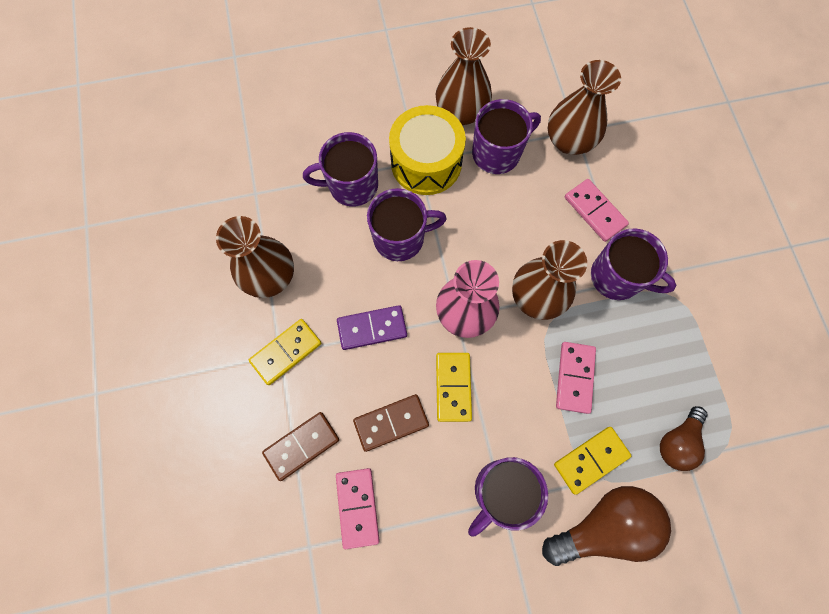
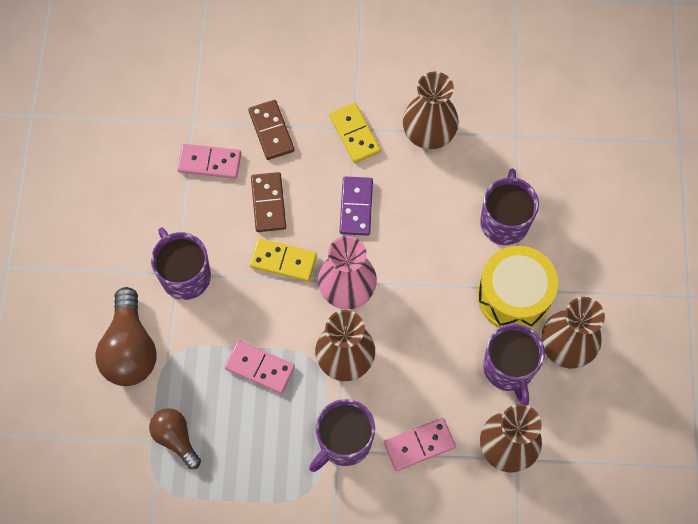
camera: 105 degrees right, 5 degrees down
(400, 238) = (437, 252): purple mug -> none
(591, 459) = (185, 357): yellow domino -> none

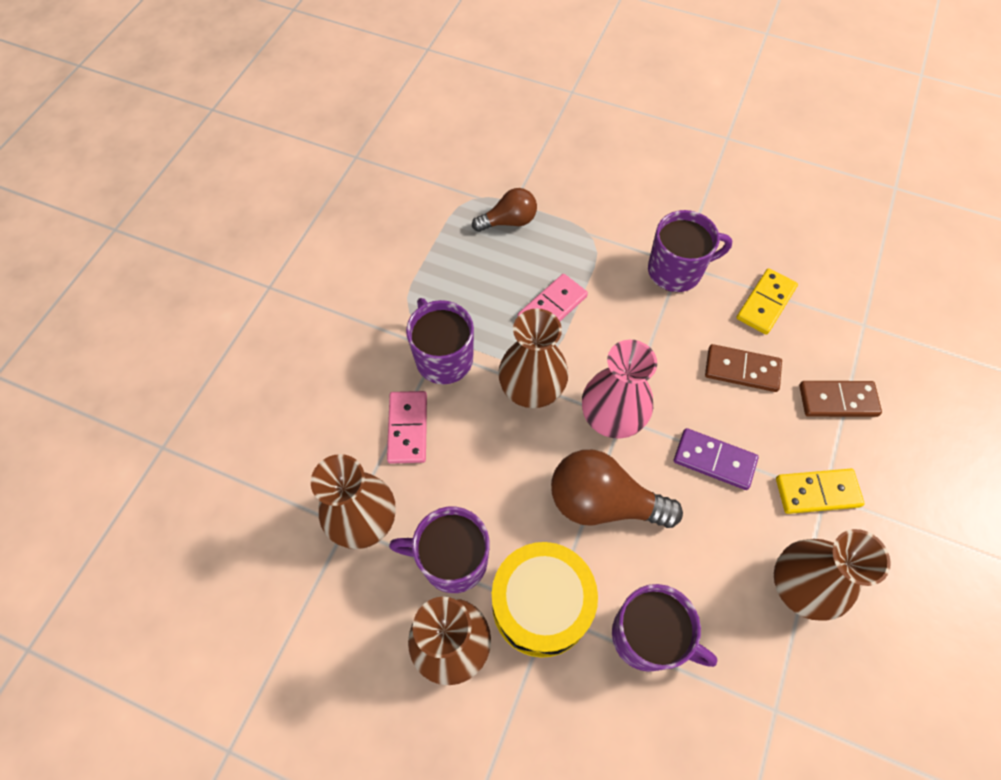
camera: 110 degrees right, 5 degrees down
(130, 349) = (611, 208): brown light bulb -> brown light bulb (603, 502)
(209, 163) = (807, 327): pink domino -> none
(283, 261) = (666, 363): yellow domino -> yellow domino (766, 303)

